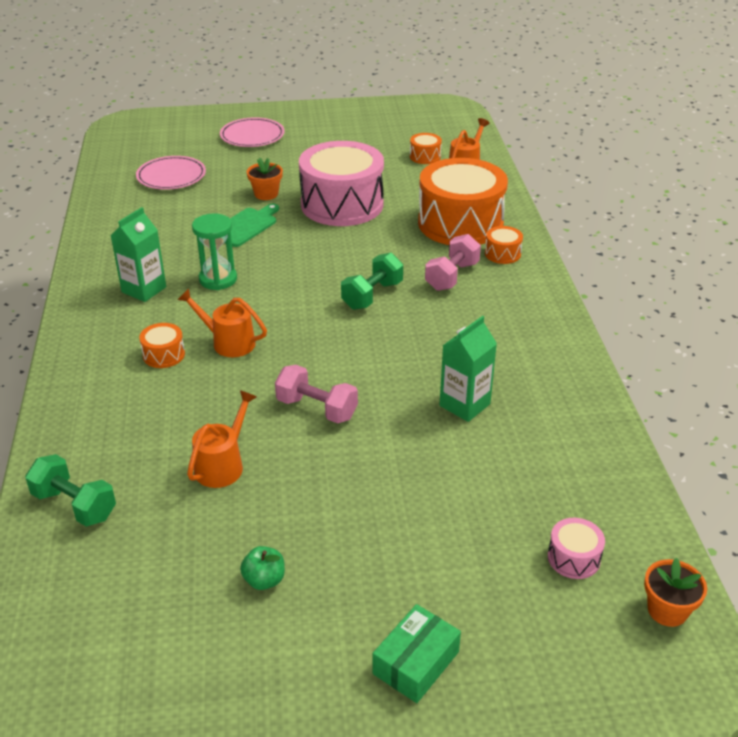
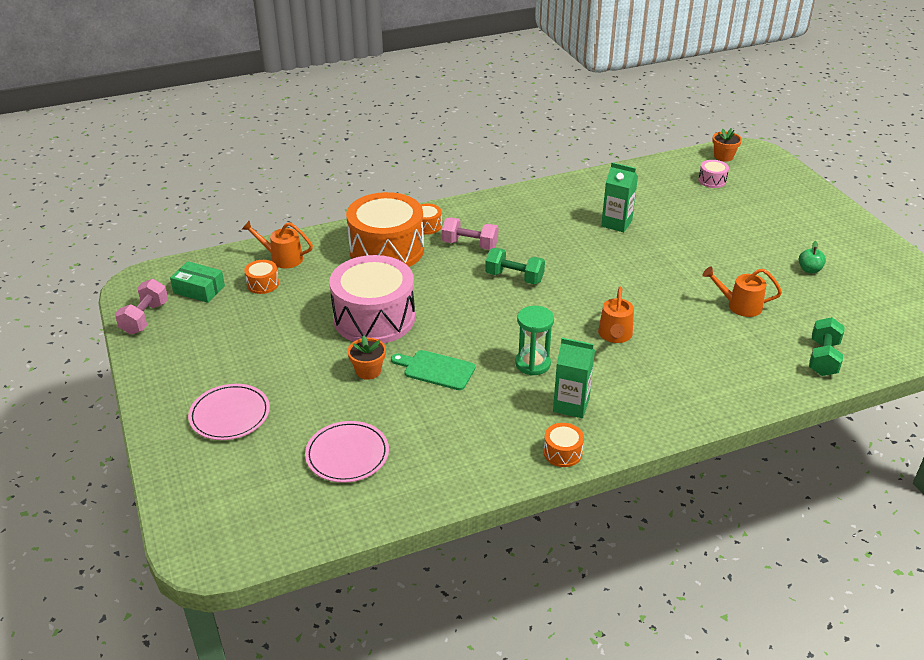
camera: 105 degrees left, 0 degrees up
(164, 355) = (650, 365): orange drum -> orange drum (562, 452)
(317, 409) = (660, 279): pink dumbbell -> pink dumbbell (145, 318)
(416, 662) = (814, 216): green box -> green box (199, 289)

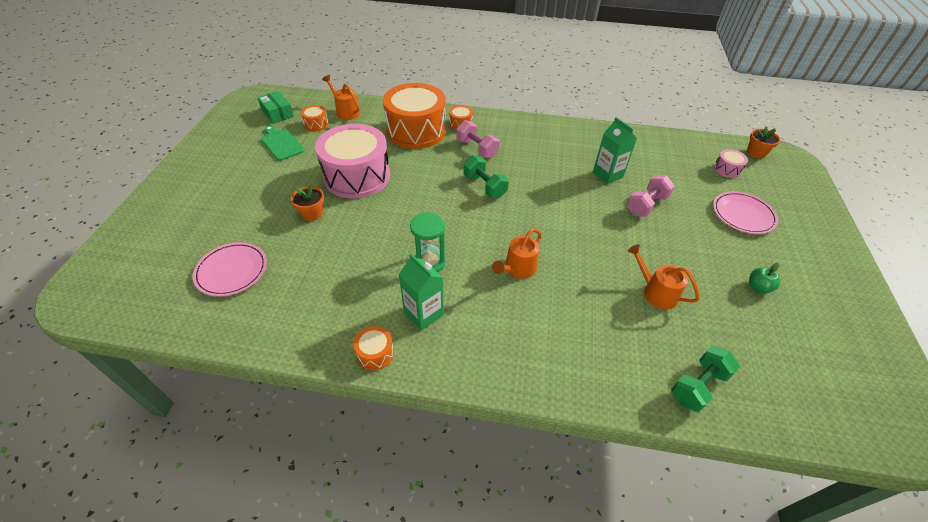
camera: 30 degrees right, 10 degrees up
(145, 318) = (229, 119): pink dumbbell -> pink dumbbell (646, 205)
(230, 415) = (199, 205): pink plate -> pink plate (743, 214)
(436, 369) = (356, 234): green cutting board -> green cutting board (281, 144)

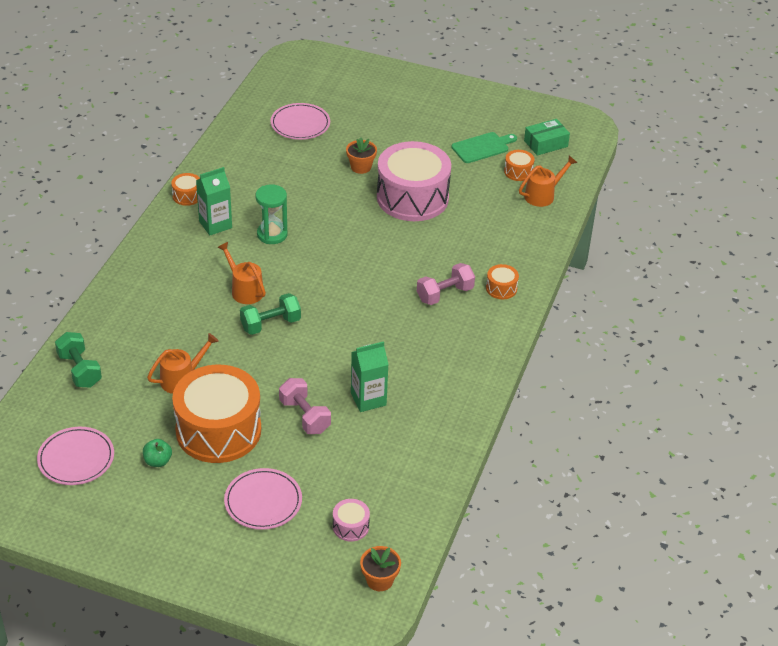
camera: 100 degrees right, 5 degrees down
(416, 131) = (492, 248): orange drum -> orange drum (218, 430)
(484, 186) = (372, 289): green dumbbell -> green dumbbell (270, 324)
(805, 352) = (76, 458): none -> pink plate

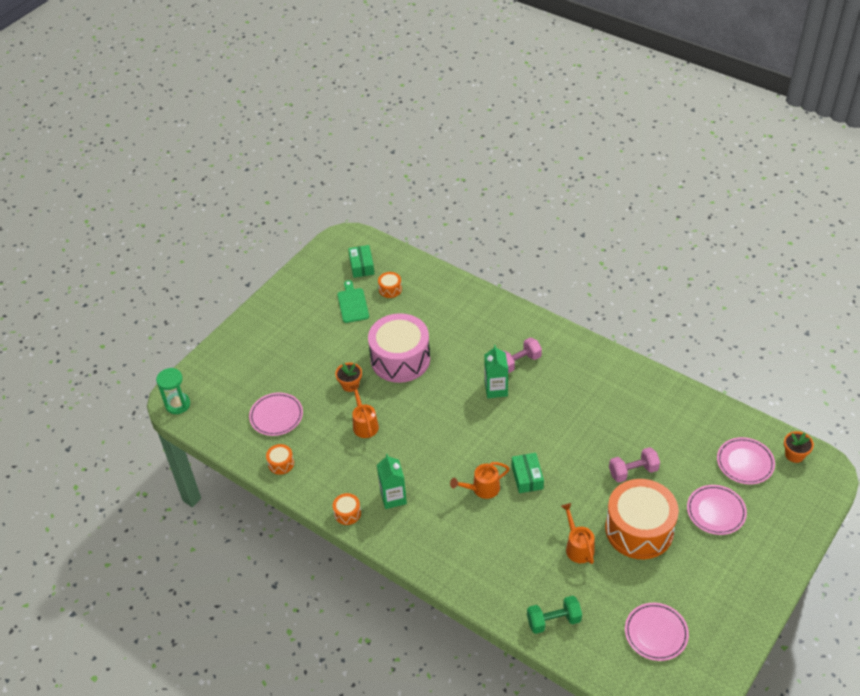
camera: 70 degrees left, 5 degrees up
(158, 461) = (666, 575): green apple -> none
(270, 324) = (527, 477): green dumbbell -> green box
(272, 234) = (418, 459): green hourglass -> green hourglass (178, 404)
(350, 526) = (745, 462): pink drum -> pink plate
(368, 399) = (621, 429): green carton -> green carton (496, 389)
(445, 294) = (519, 362): pink dumbbell -> pink dumbbell turned 75 degrees clockwise
(501, 288) = (520, 328): orange drum -> orange drum (281, 463)
(543, 195) = (422, 281): orange watering can -> orange watering can (364, 424)

